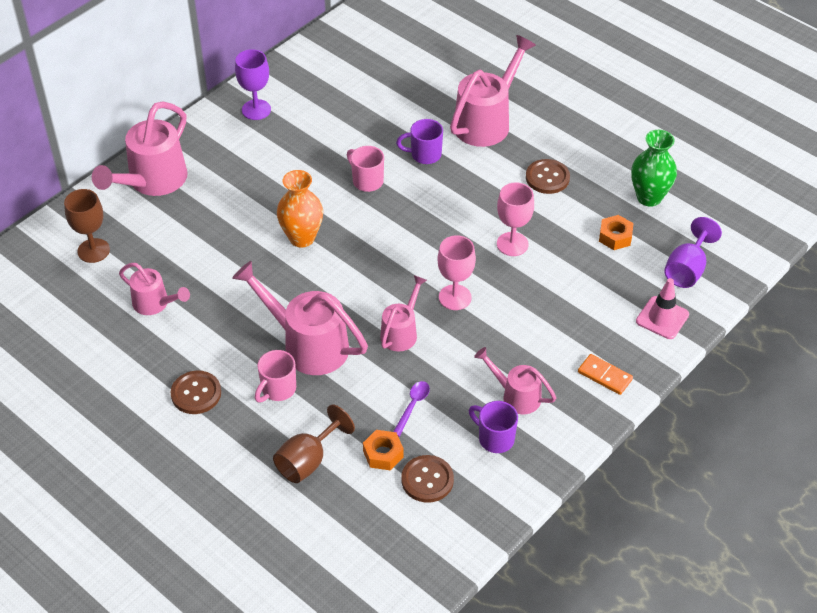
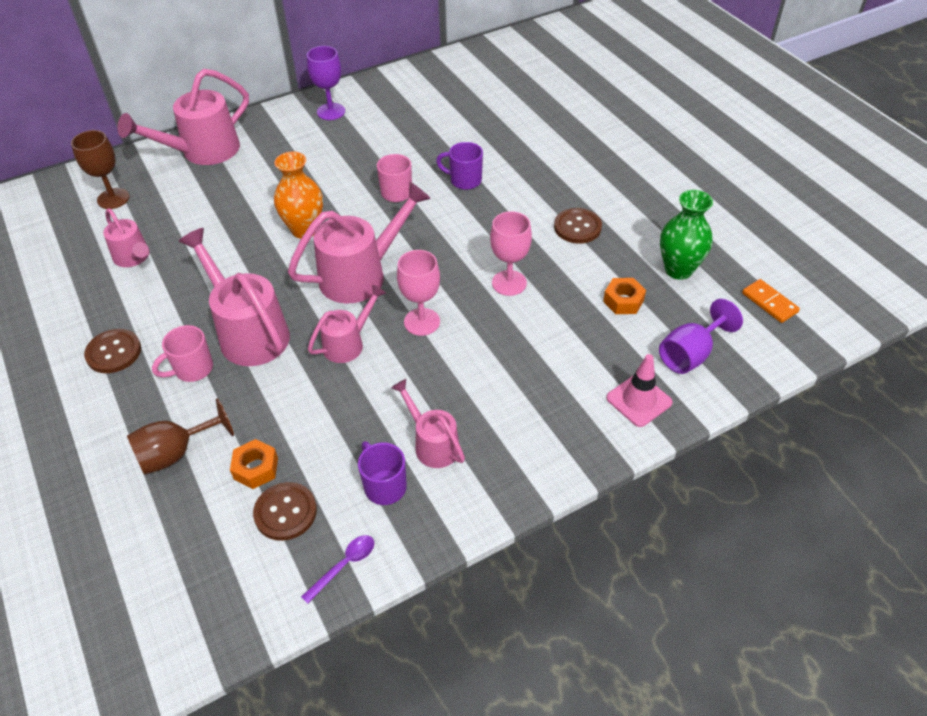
camera: 20 degrees right, 0 degrees up
(412, 406) = (316, 424): purple spoon -> purple spoon (344, 565)
(487, 121) = (541, 163): pink watering can -> pink watering can (361, 275)
(605, 376) = (543, 448): orange domino -> orange domino (769, 302)

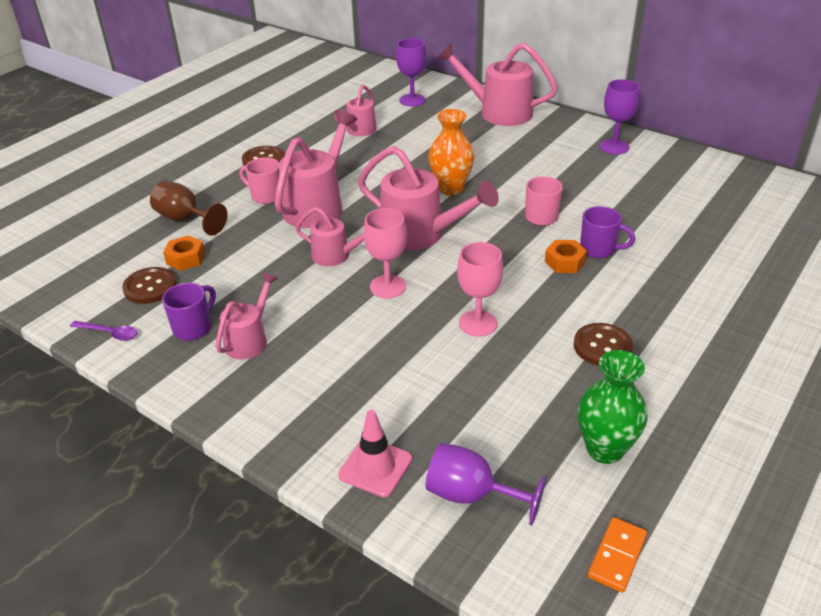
camera: 65 degrees right, 10 degrees down
(113, 198) = (412, 100): brown goblet -> purple goblet
(464, 180) = (599, 249): purple mug -> purple mug turned 120 degrees clockwise
(623, 301) = (515, 415): orange nut -> orange nut (565, 262)

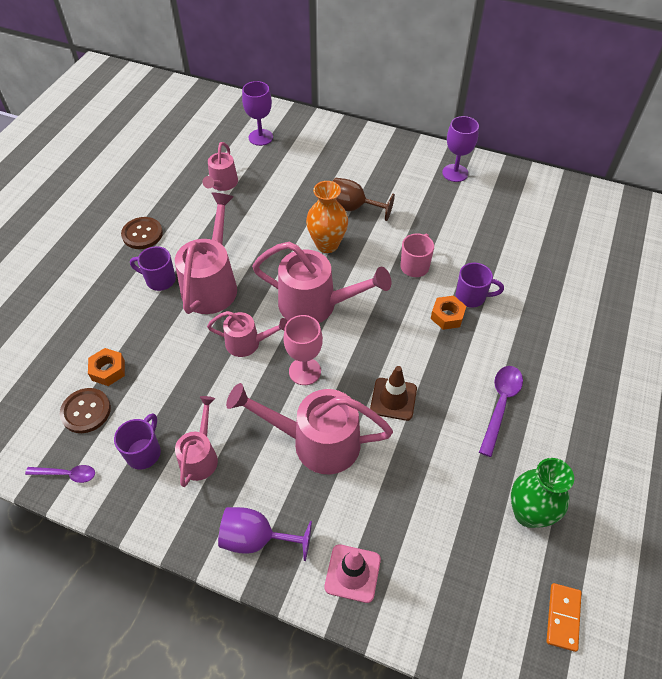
camera: 15 degrees left, 15 degrees up
(185, 219) = (91, 321): brown goblet -> brown goblet (353, 208)
(266, 196) = (159, 280): pink mug -> purple mug
(471, 495) = (438, 584): purple goblet -> purple goblet (256, 539)
(478, 323) = (393, 399): pink goblet -> brown traffic cone
(498, 112) = (343, 143): pink watering can -> pink watering can (316, 442)
(602, 346) = (500, 405): brown button -> purple spoon

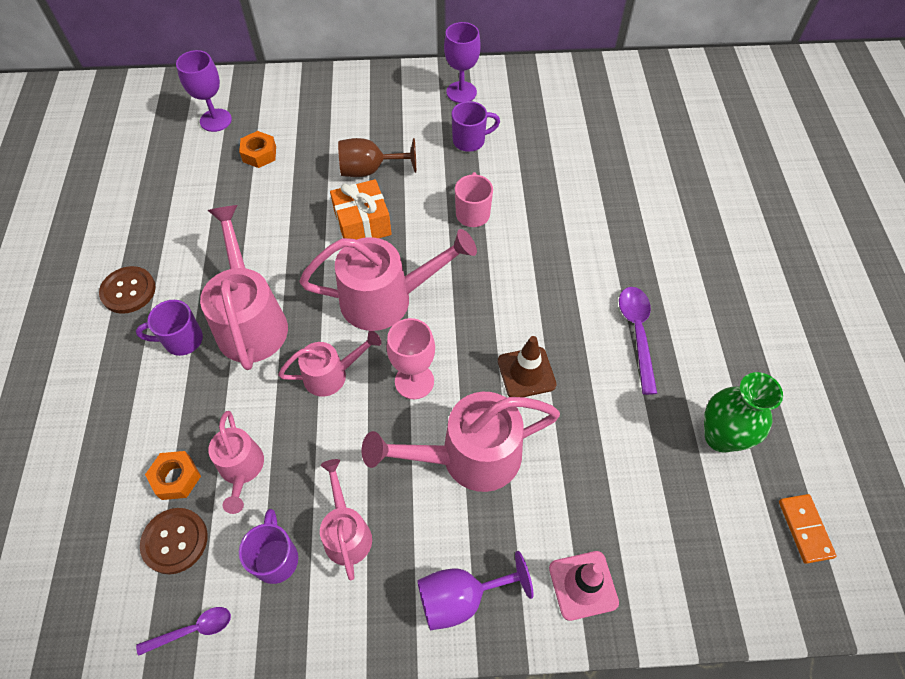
camera: 25 degrees left, 5 degrees up
(222, 184) = (198, 193): pink watering can -> pink watering can (241, 469)
(327, 244) = (362, 223): orange vase -> orange gift
(447, 316) = (535, 257): orange nut -> orange nut (259, 154)
(471, 297) = (549, 226): purple mug -> purple mug (470, 141)

